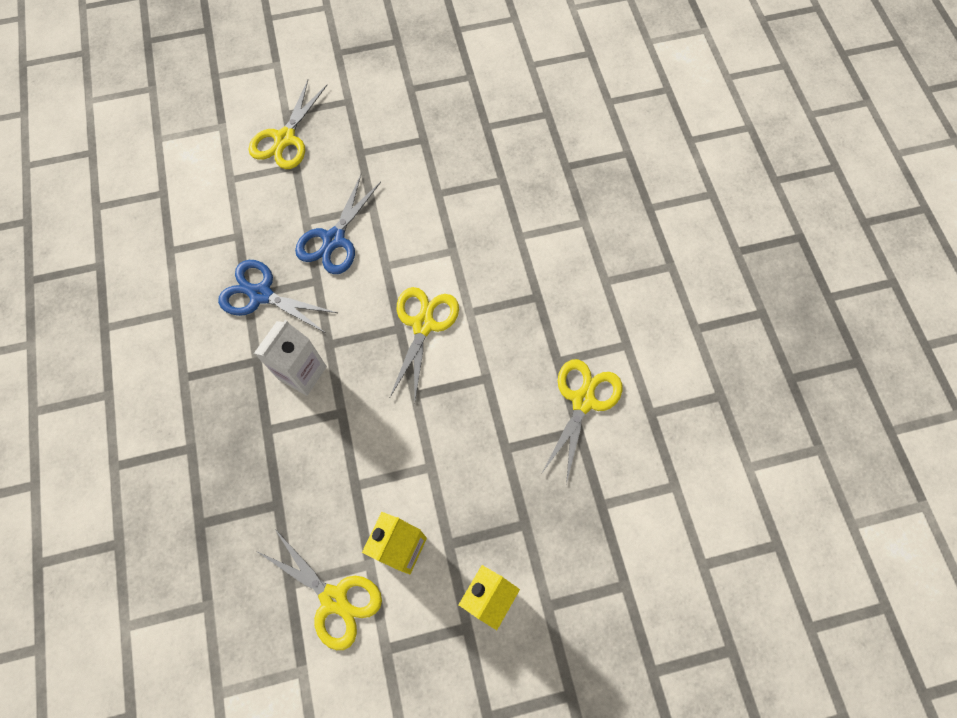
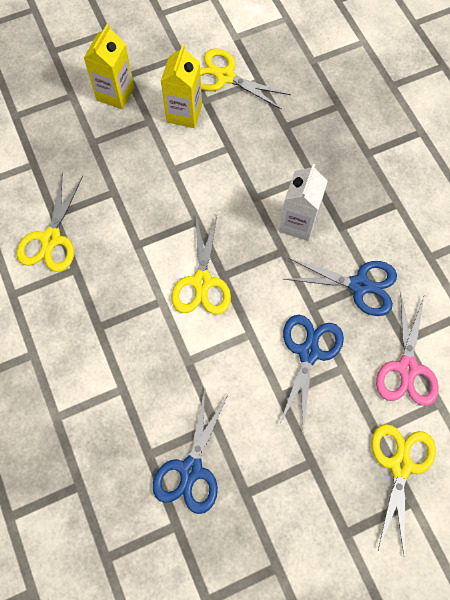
camera: 170 degrees right, 0 degrees up
(246, 211) = (407, 368): none -> pink scissors
(466, 163) = (191, 469): none -> blue scissors

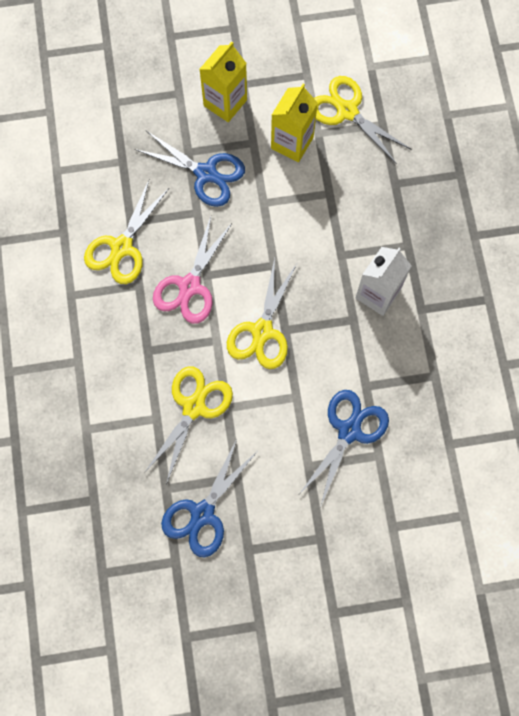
camera: 15 degrees right, 5 degrees up
(359, 285) = (421, 376): blue scissors -> blue scissors (206, 173)
(400, 465) = (406, 564): yellow scissors -> yellow scissors (194, 407)
(407, 368) = (443, 473): pink scissors -> pink scissors (190, 286)

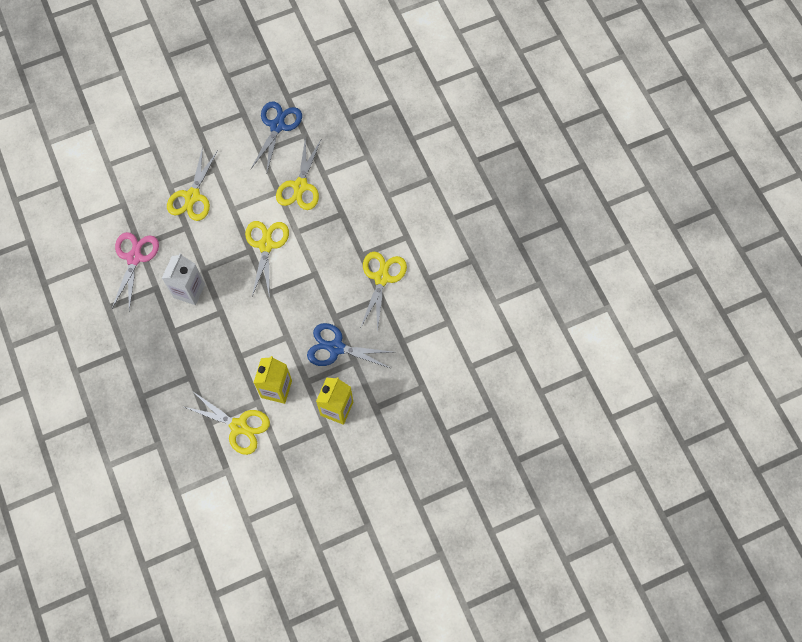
camera: 165 degrees right, 5 degrees down
(190, 286) = (325, 263): pink scissors -> pink scissors (134, 258)
(349, 431) = (192, 196): blue scissors -> yellow scissors

